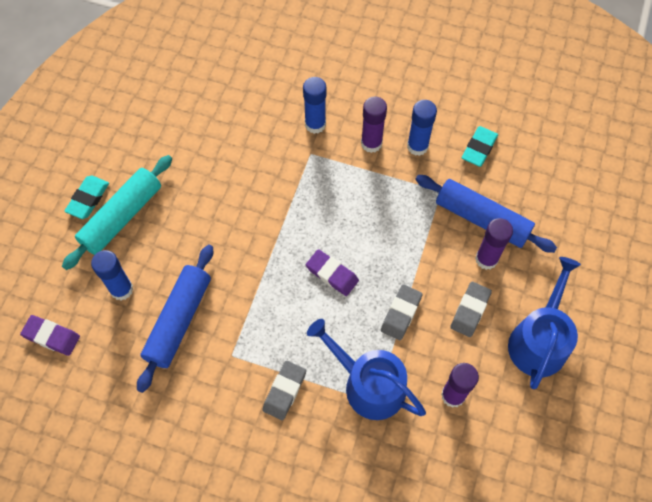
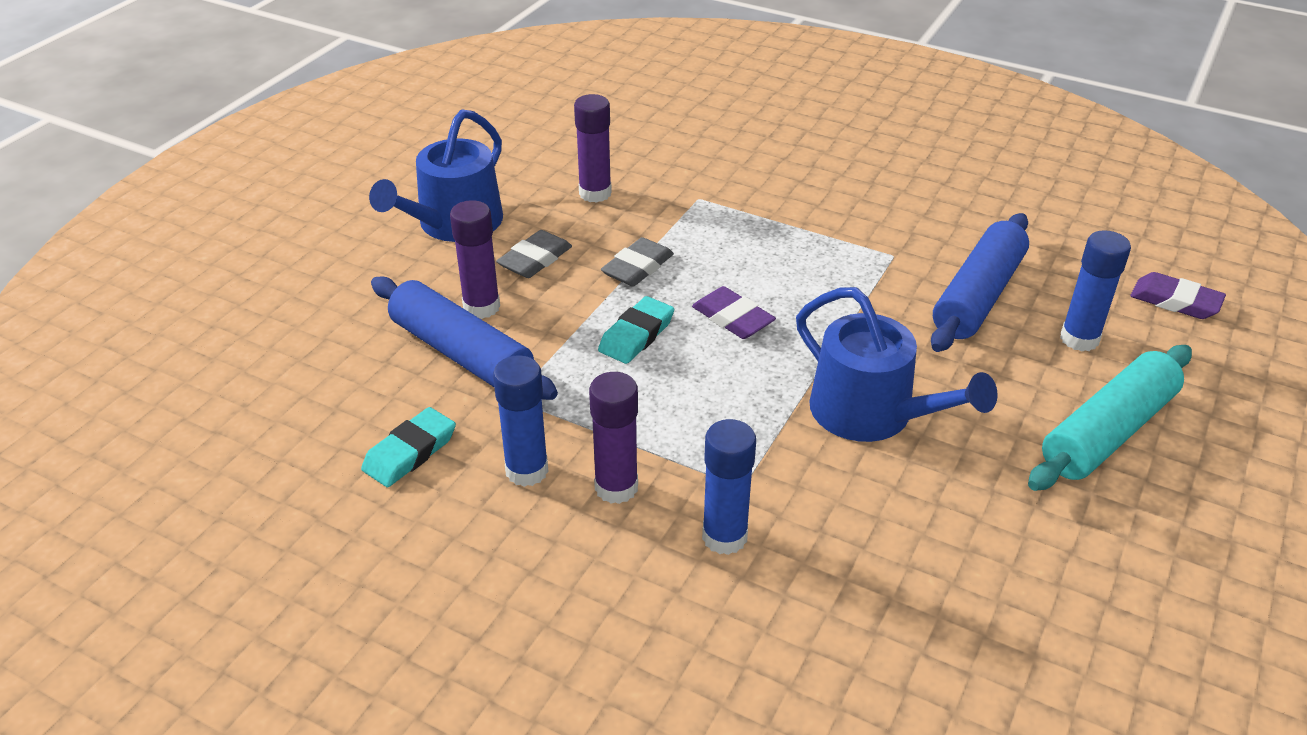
camera: 170 degrees left, 25 degrees down
(88, 199) = (1184, 467): turquoise eraser -> turquoise eraser (636, 335)
(284, 391) = (819, 218): grey eraser -> none
(368, 384) = (704, 212): blue watering can -> blue watering can (872, 414)

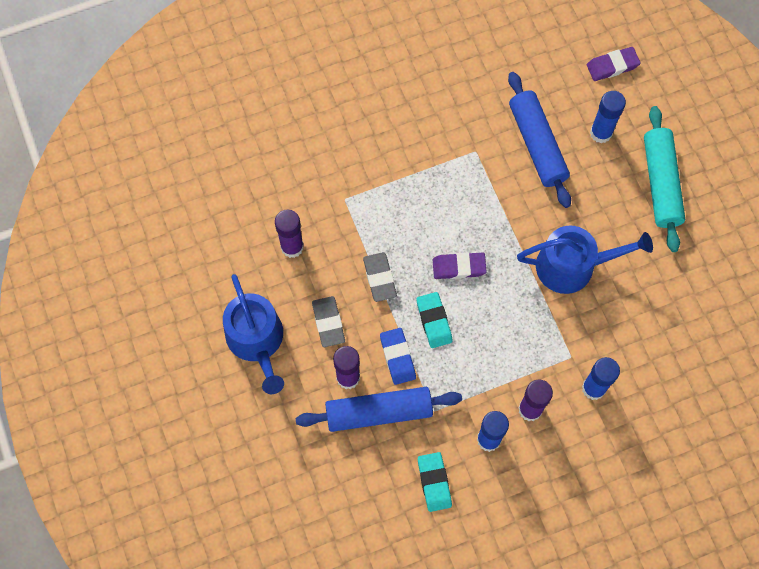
camera: 50 degrees left, 30 degrees up
(553, 331) = (397, 357): none -> blue eraser

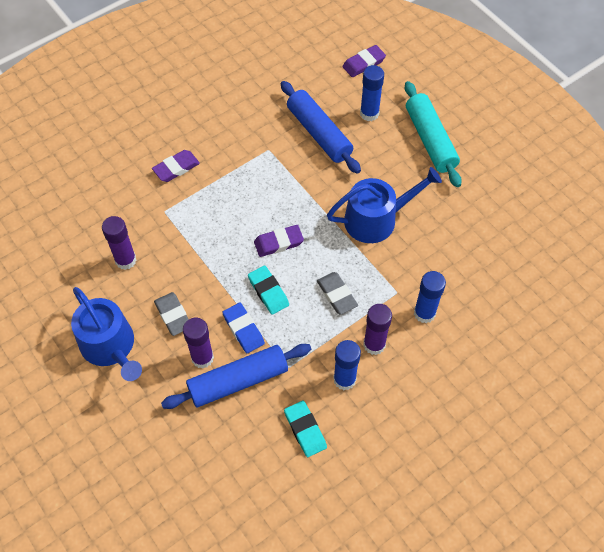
camera: 15 degrees left, 10 degrees down
(369, 149) = (176, 168): none -> purple eraser
(379, 278) = (211, 268): grey eraser -> grey eraser (337, 295)

